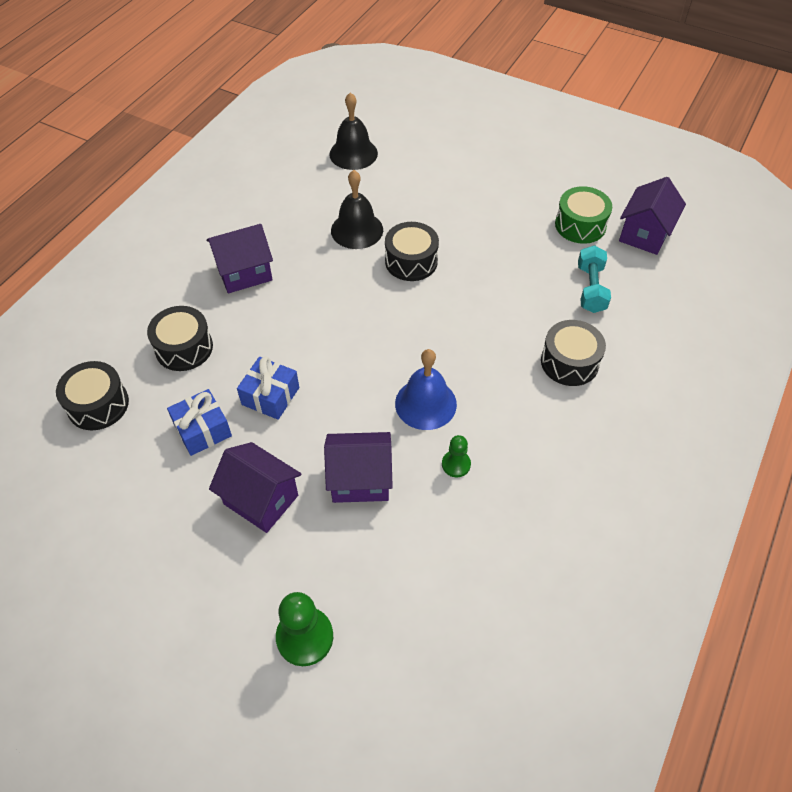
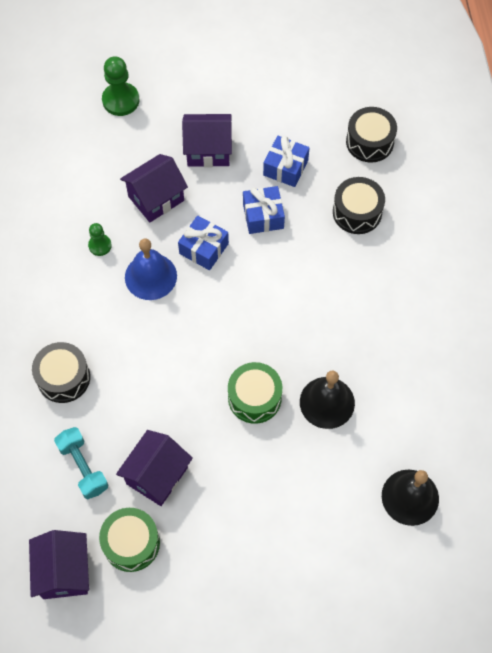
camera: 145 degrees right, 10 degrees up
(244, 273) = (377, 299): purple house -> purple house (157, 475)
(354, 399) = (204, 248): none -> blue gift
(411, 261) = (254, 398): black drum -> green drum

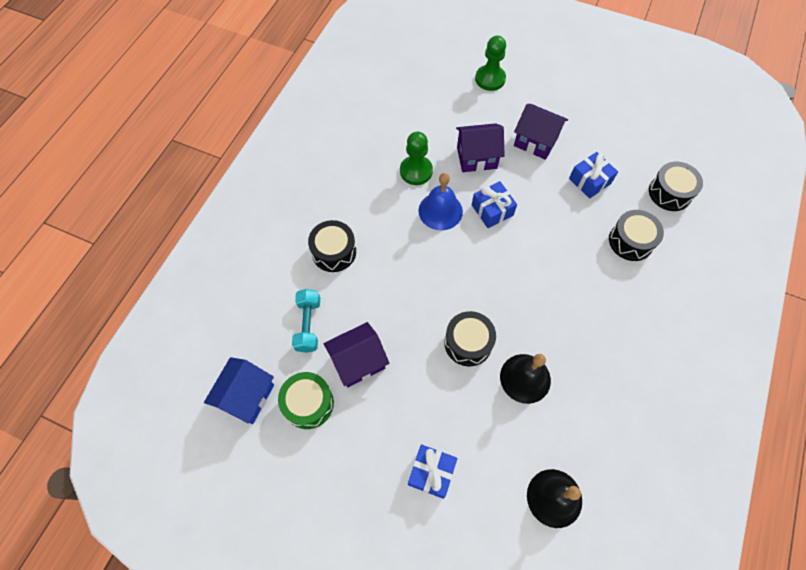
camera: 30 degrees right, 0 degrees up
(64, 571) = (247, 396): purple house -> blue house
(100, 245) = (416, 171): green pawn -> green pawn, size x1.72
(254, 398) = (468, 343): green drum -> black drum
(263, 216) = (552, 208): blue gift -> blue gift (431, 473)

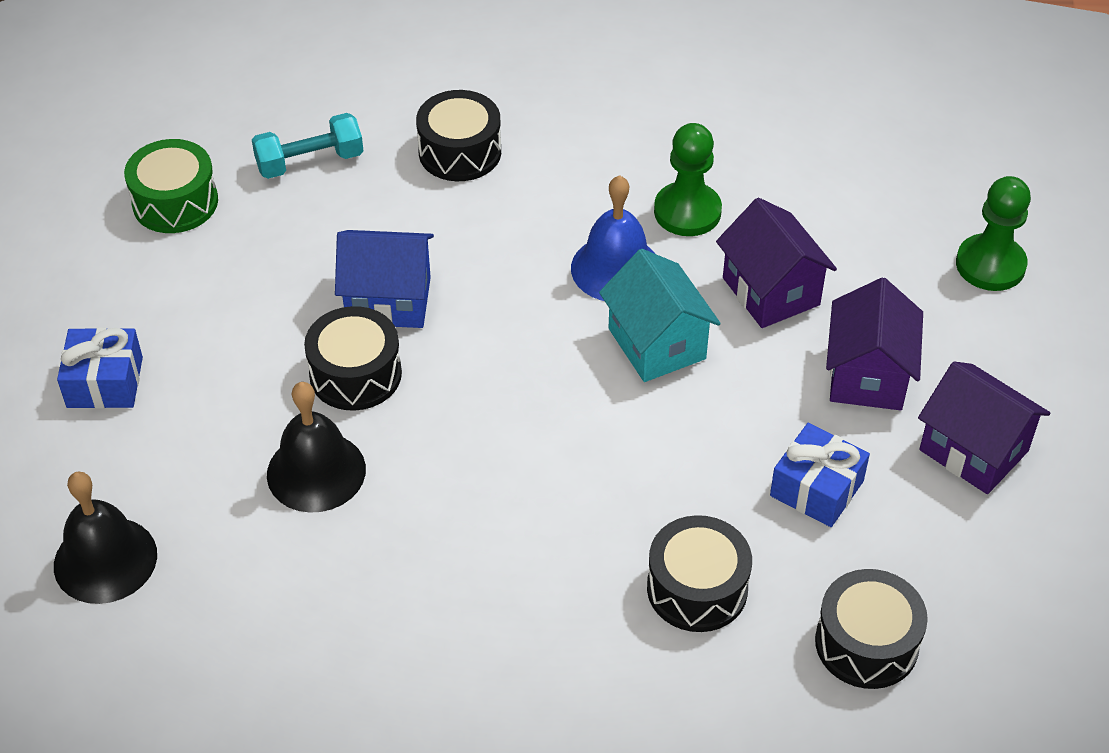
camera: 70 degrees right, 15 degrees down
(247, 396) = (164, 131): blue house -> blue house (388, 301)
(358, 362) = (267, 240): purple house -> purple house (973, 450)
(492, 210) = (657, 343): blue gift -> turquoise house

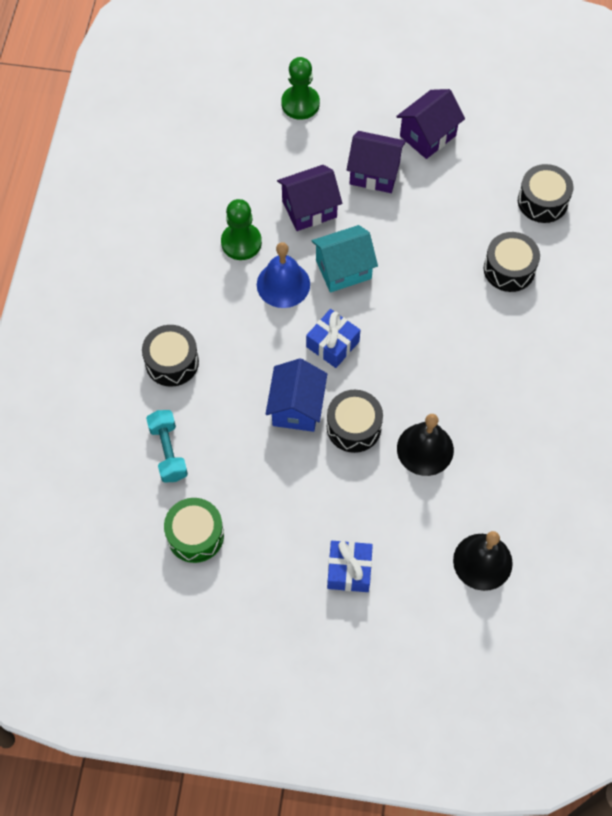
camera: 85 degrees left, 15 degrees up
(816, 488) = (448, 208): blue gift -> blue gift (332, 344)

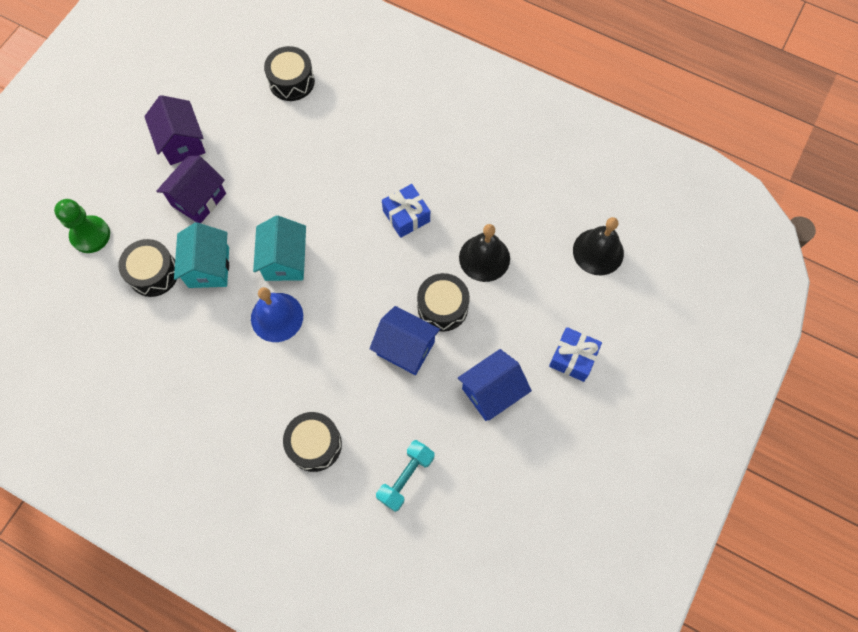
camera: 70 degrees left, 5 degrees up
(168, 451) = (406, 477): turquoise dumbbell -> turquoise dumbbell turned 60 degrees counterclockwise
(195, 535) = (497, 479): green drum -> none
(241, 242) = (215, 339): green pawn -> none
(282, 502) = (492, 392): none -> blue house
(309, 209) = (209, 267): purple house -> turquoise house
(332, 344) = (356, 296): blue gift -> blue gift (406, 216)
(509, 269) = (344, 131): black drum -> black drum (153, 273)

